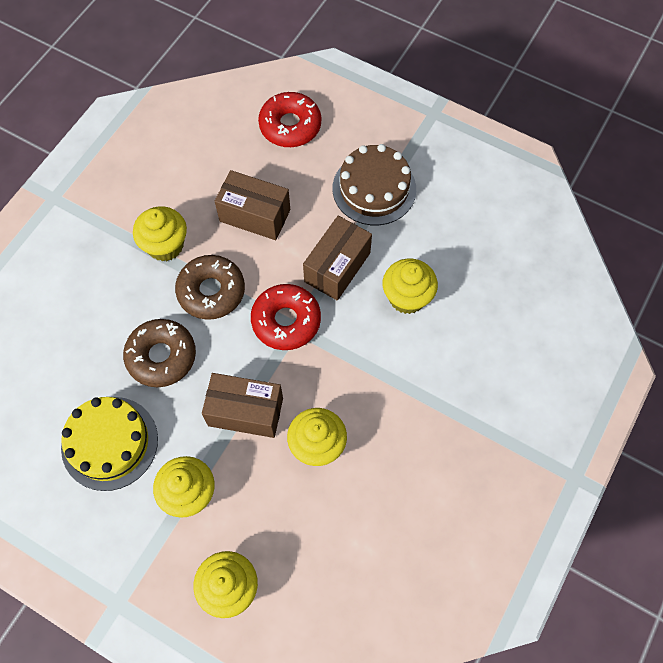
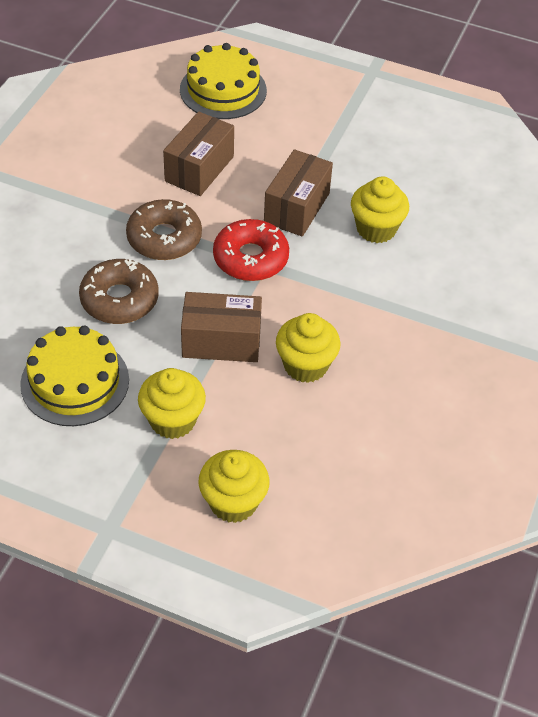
camera: 10 degrees left, 15 degrees down
(165, 245) = (106, 201): yellow cupcake -> none
(255, 215) = (199, 169): brown box -> brown box turned 75 degrees counterclockwise
(290, 126) = (223, 90): red donut -> yellow cake
(374, 189) = (322, 138): brown cake -> none

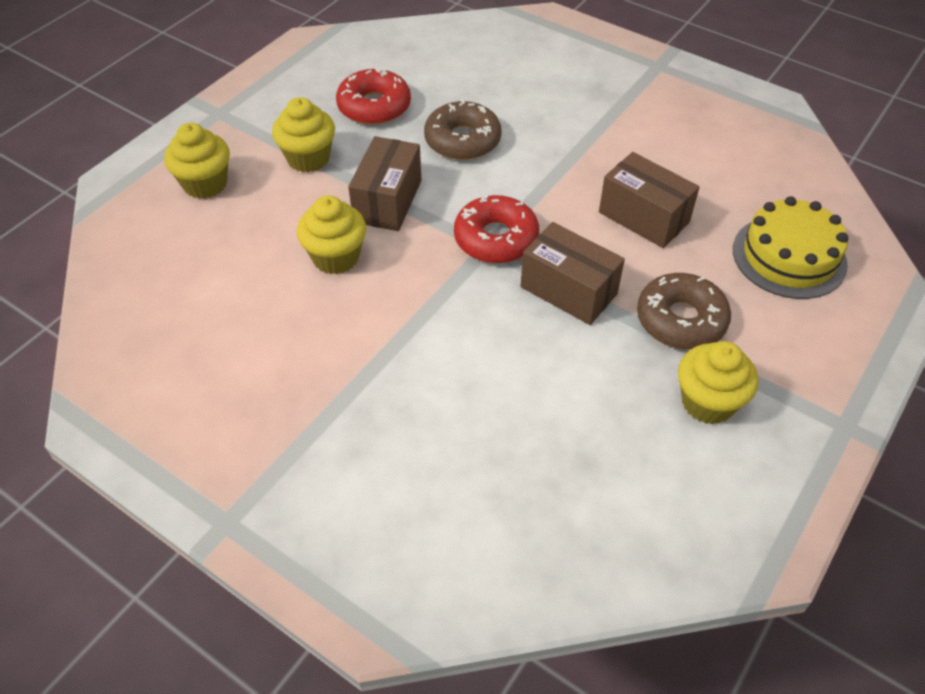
camera: 105 degrees right, 0 degrees up
(75, 382) = (374, 106): yellow cake -> red donut
(164, 238) = (539, 178): brown donut -> brown donut (680, 320)
(376, 229) = (520, 359): yellow cupcake -> yellow cupcake (707, 402)

